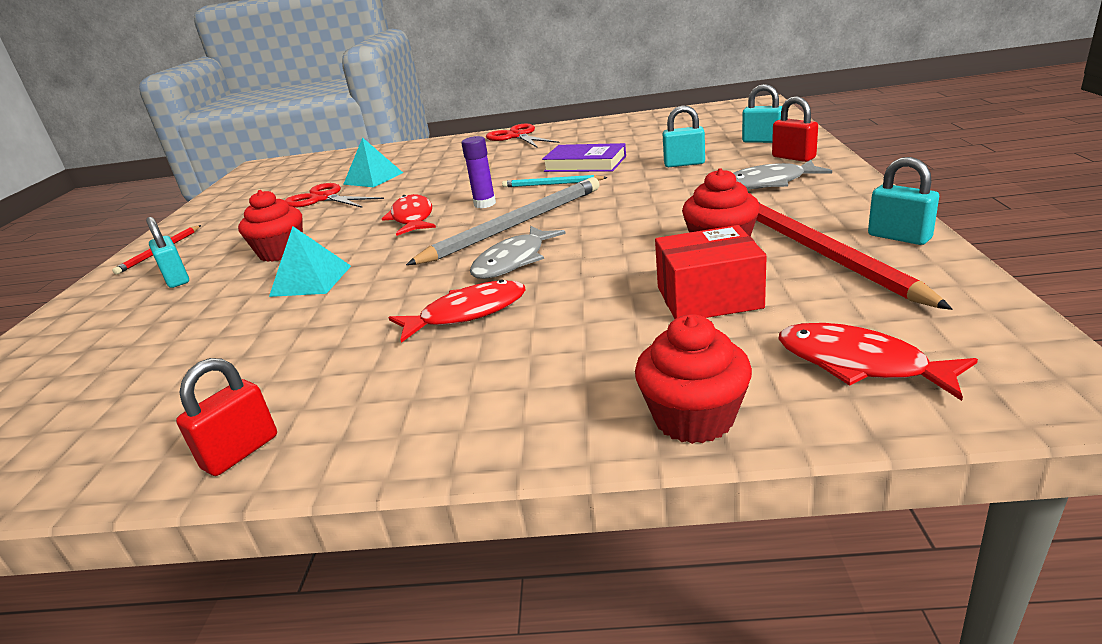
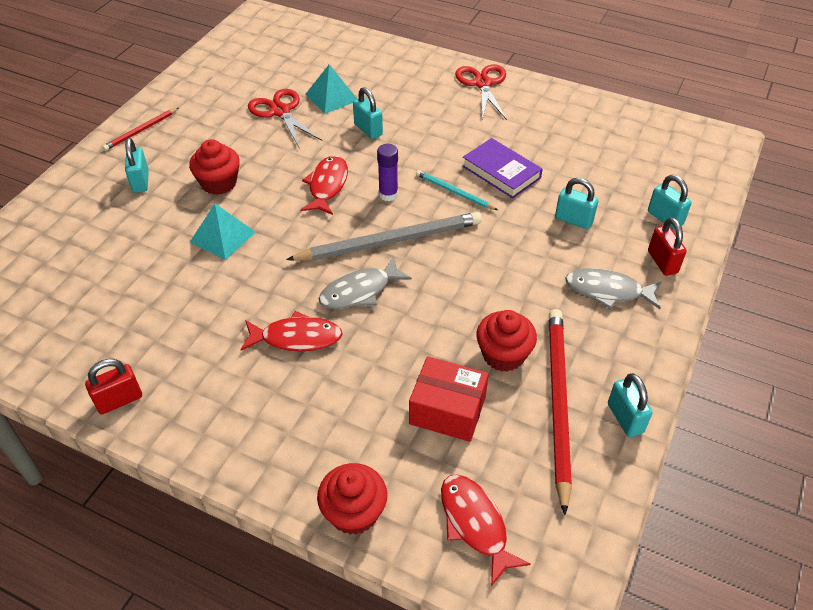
camera: 20 degrees right, 20 degrees up
(428, 182) = (368, 130): none -> turquoise padlock

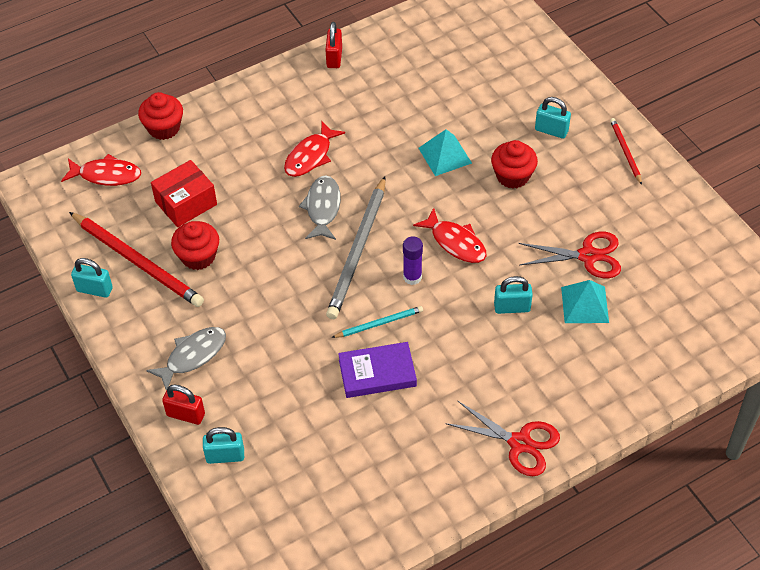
camera: 125 degrees right, 5 degrees up
(573, 220) = (279, 386): turquoise padlock -> none

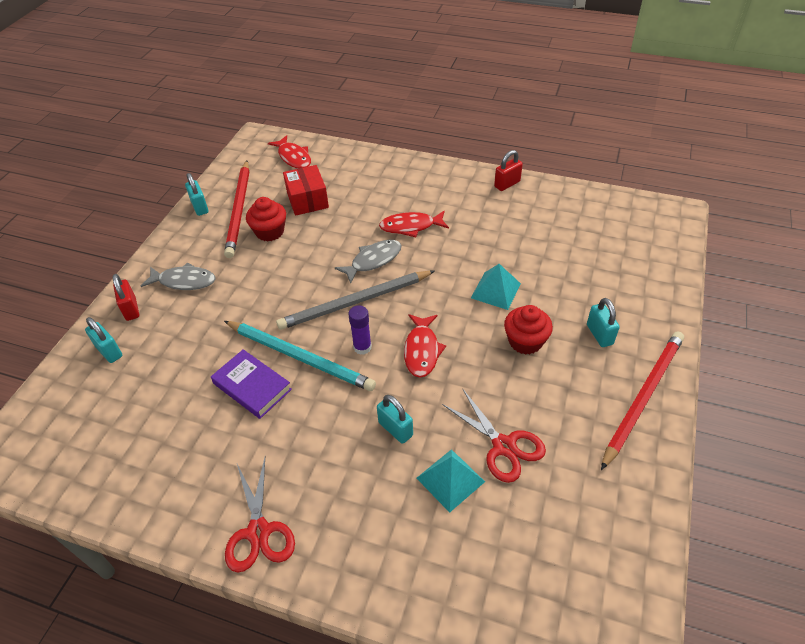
camera: 50 degrees right, 5 degrees down
(164, 128) = (356, 155): red cupcake -> none
(186, 203) = (307, 200): red box -> red box turned 60 degrees clockwise
(379, 323) = (300, 357): turquoise pencil -> turquoise pencil, size x1.96
(625, 151) = (643, 397): red pencil -> red pencil, size x1.96

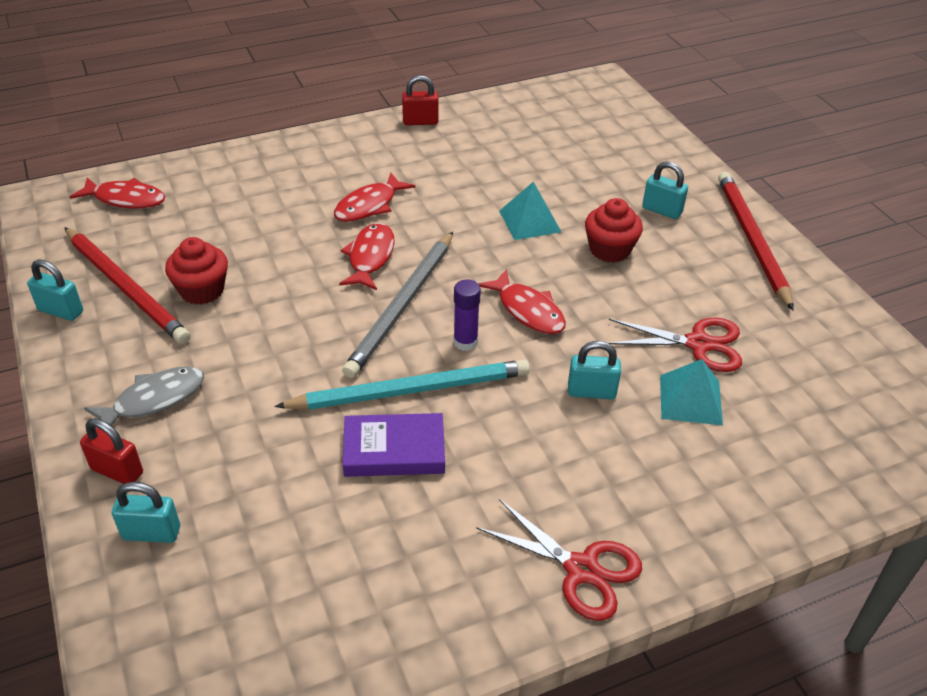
camera: 45 degrees left, 5 degrees down
(307, 200) = (207, 235): red box -> none
(373, 260) = (370, 257): grey fish -> red fish
(507, 184) = (420, 122): red padlock -> red padlock turned 75 degrees clockwise

